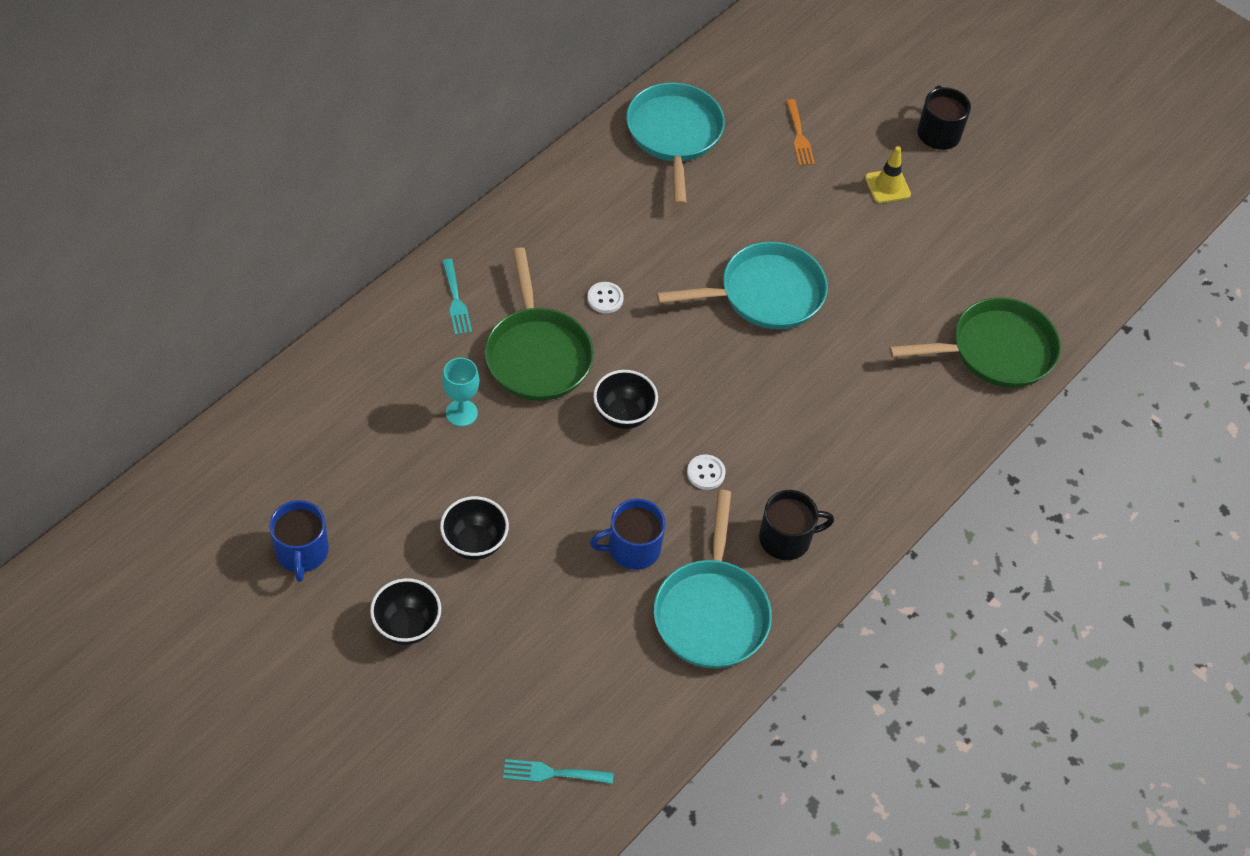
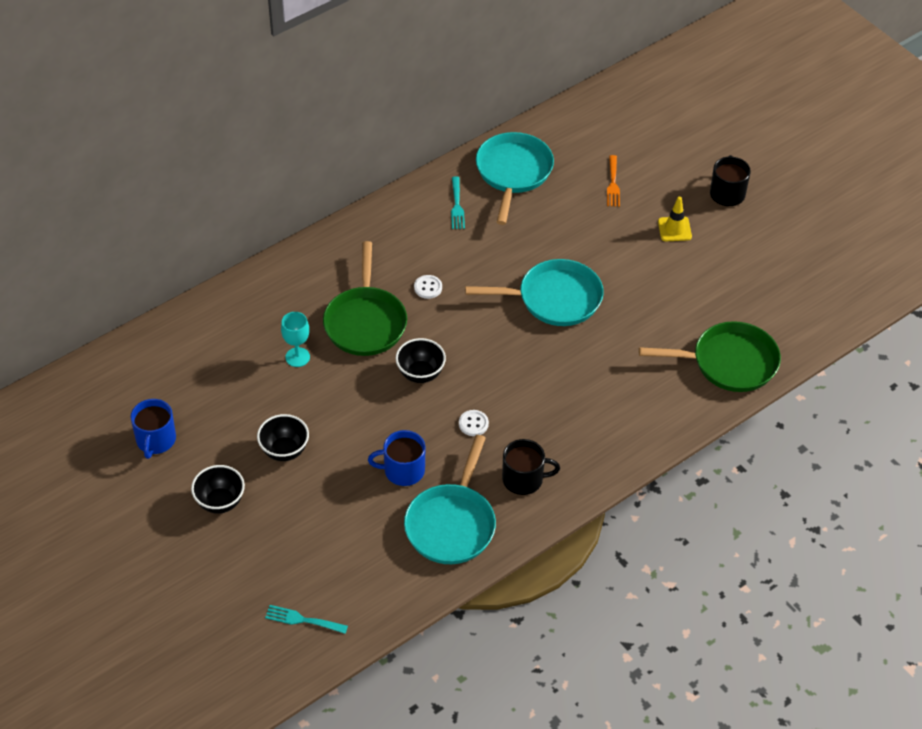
camera: 15 degrees right, 5 degrees down
(456, 300) = (313, 276): turquoise fork -> turquoise fork (457, 206)

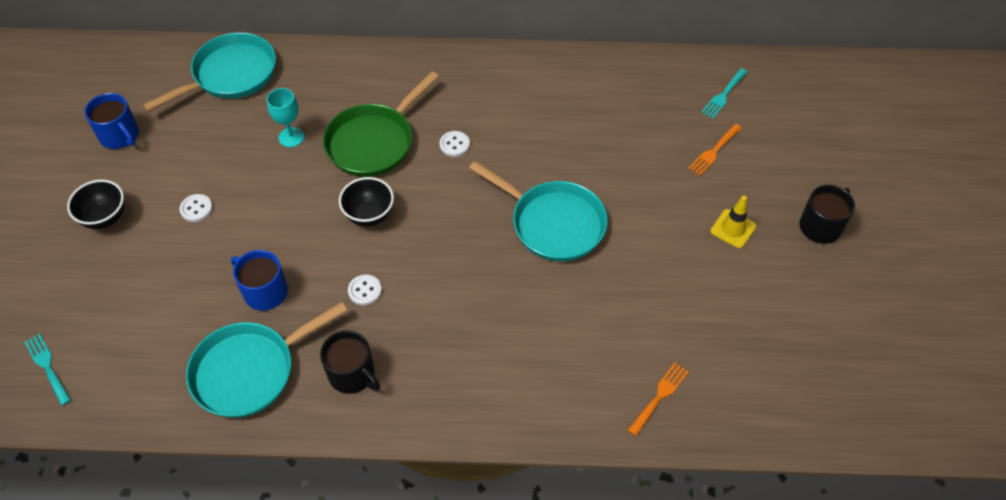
camera: 40 degrees right, 5 degrees up
(155, 440) = (120, 135): blue mug -> blue mug turned 90 degrees counterclockwise
(284, 451) = (196, 209): black bowl -> white button
(457, 206) = (552, 90): turquoise fork -> turquoise fork (723, 95)
(513, 173) = (630, 90): turquoise pan -> turquoise pan (230, 75)
(728, 362) = (659, 396): green pan -> orange fork

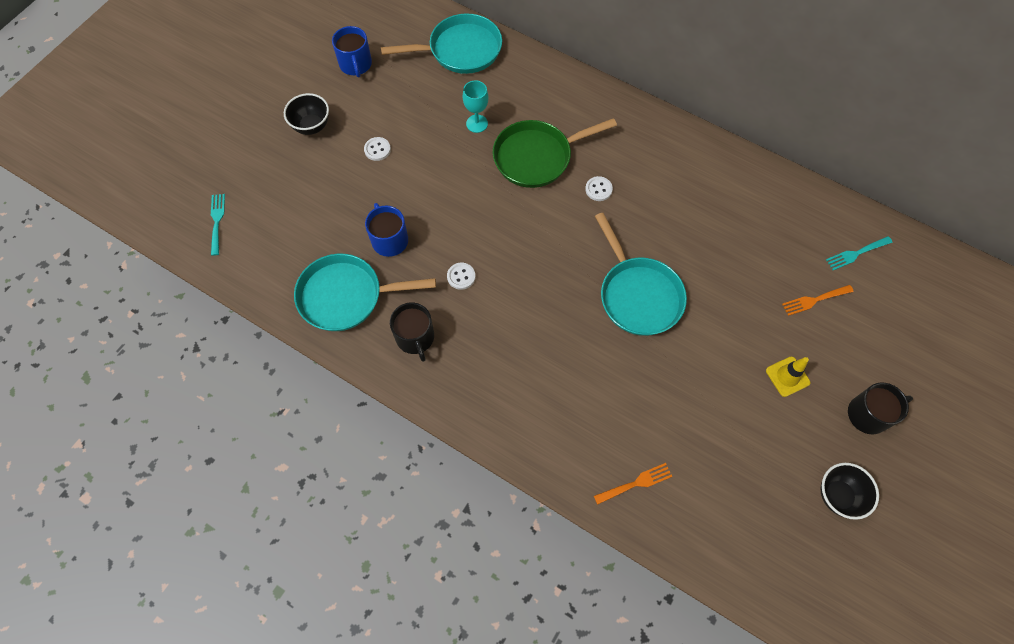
camera: 30 degrees right, 10 degrees up
(369, 215) = (499, 217): black bowl -> black bowl (838, 496)

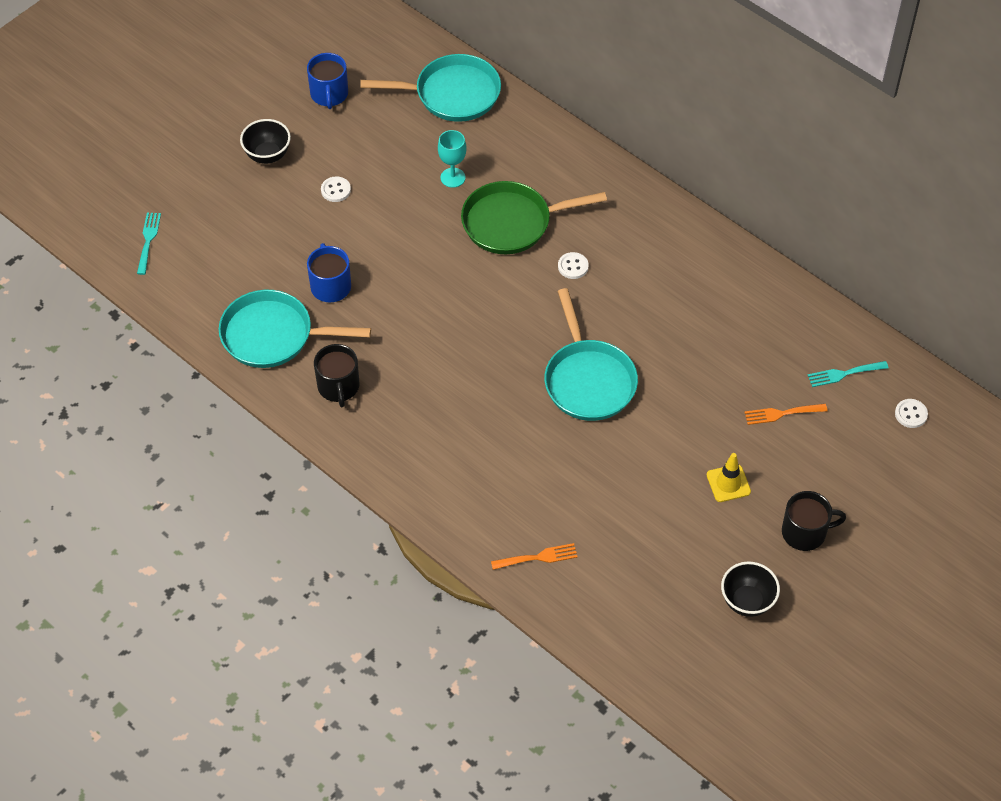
camera: 10 degrees right, 10 degrees down
(461, 276) = (400, 334): white button -> white button (911, 414)

